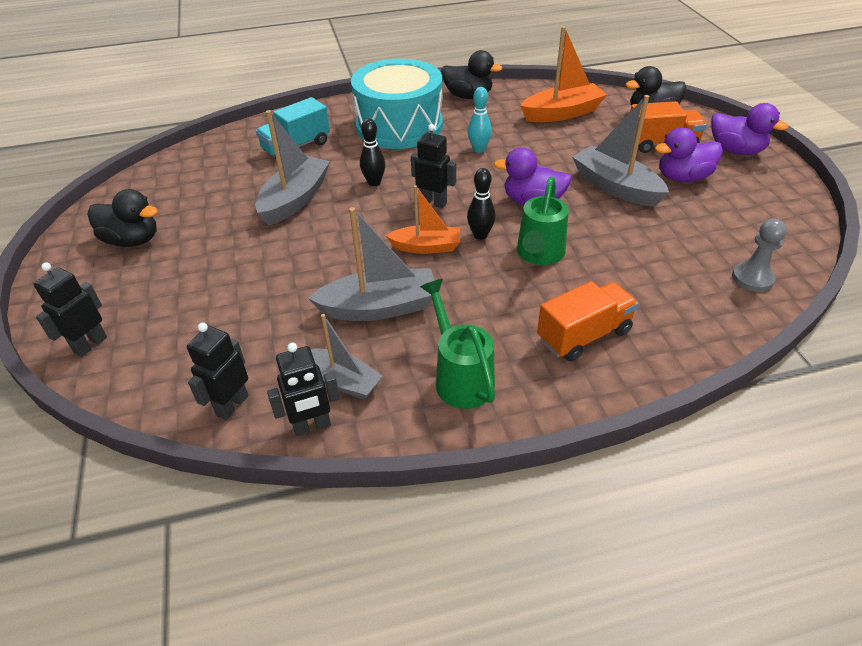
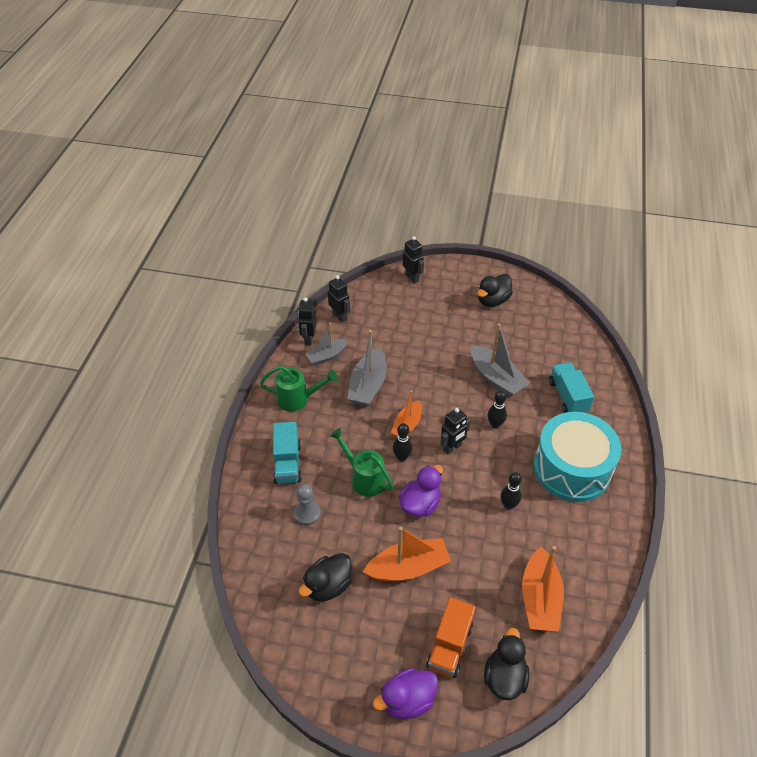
camera: 115 degrees right, 5 degrees up
(468, 96) = (606, 540): black duck -> black duck (328, 586)
(479, 149) = (508, 505): turquoise bowling pin -> black bowling pin
(584, 335) = (287, 463): orange truck -> turquoise truck
(615, 187) = (408, 568): grey boat -> orange boat
(683, 177) = (393, 624): purple duck -> none
(752, 278) = (268, 581): grey pawn -> grey pawn (307, 513)

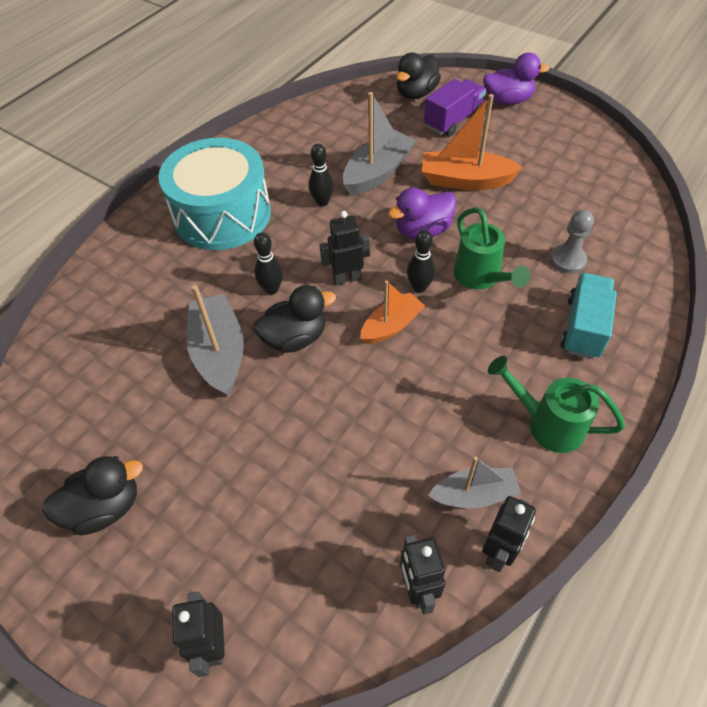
camera: 155 degrees left, 5 degrees up
(328, 586) = (559, 188): black duck -> black duck (295, 338)
(368, 385) = (422, 408): grey boat -> grey boat (377, 172)
(449, 646) = (453, 120): orange truck -> purple truck
(539, 598) = (348, 128): orange boat -> none
(568, 396) = (147, 294): turquoise truck -> none

